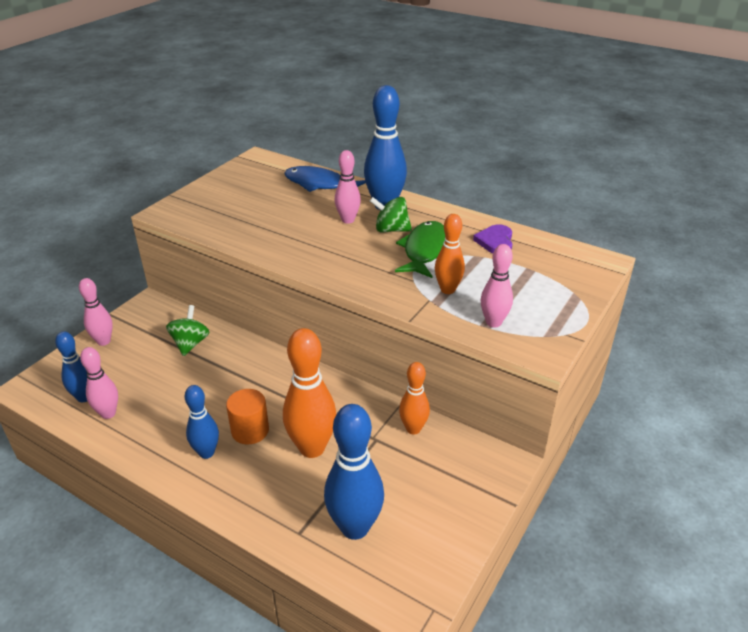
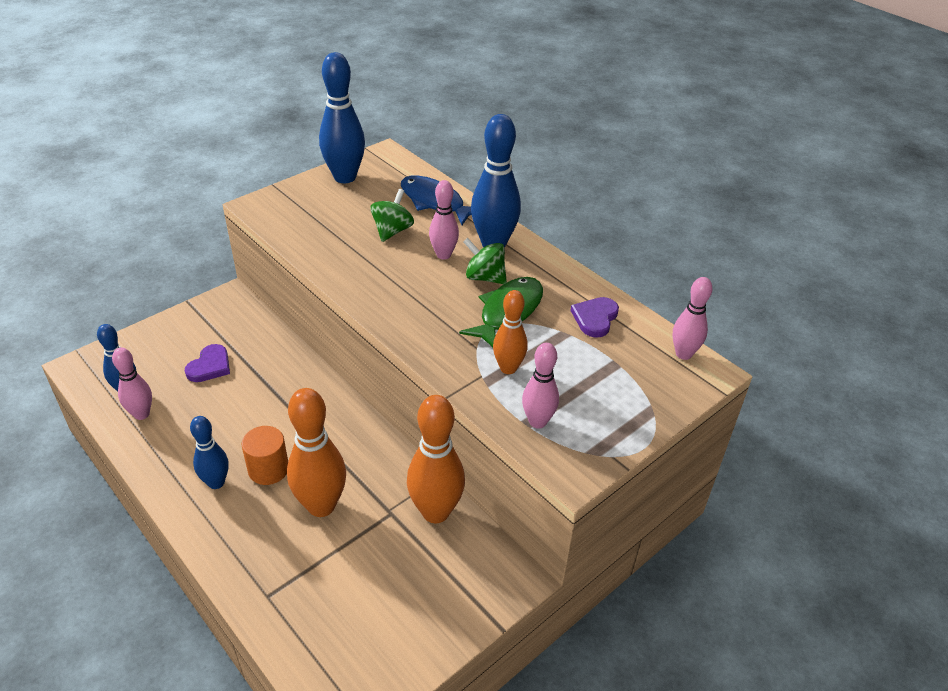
camera: 15 degrees right, 5 degrees up
(103, 341) = (169, 331): pink bowling pin -> pink bowling pin (683, 354)
(156, 361) = (210, 366): none -> purple heart
(190, 343) = (251, 354): green spinning top -> green spinning top (392, 231)
(355, 527) = (325, 606): blue bowling pin -> blue bowling pin (345, 177)
(413, 429) = (435, 512): orange bowling pin -> orange bowling pin, size x1.68

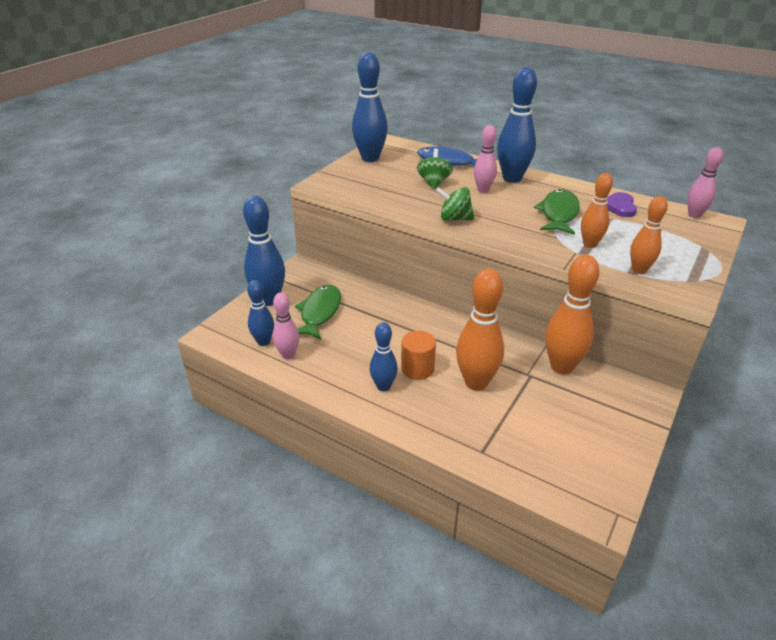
camera: 15 degrees left, 5 degrees down
(166, 336) = (269, 300): none -> blue bowling pin
(210, 366) = (319, 312): purple heart -> green fish
(484, 277) = (524, 197): green spinning top -> green spinning top (454, 219)
(537, 421) = (639, 270): pink bowling pin -> orange bowling pin

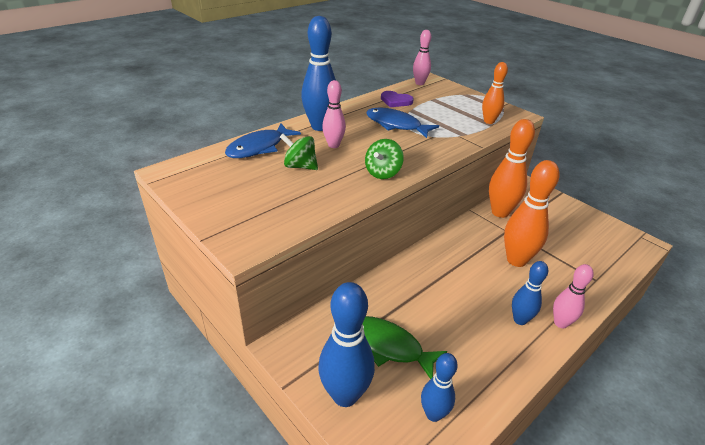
camera: 75 degrees left, 0 degrees up
(288, 355) = (462, 391): pink bowling pin -> pink bowling pin (560, 323)
(370, 158) = (204, 192): blue bowling pin -> none
(417, 368) = (496, 290): orange cylinder -> none
(559, 214) = (396, 125): green fish -> blue fish
(589, 244) = (449, 127): orange bowling pin -> none

